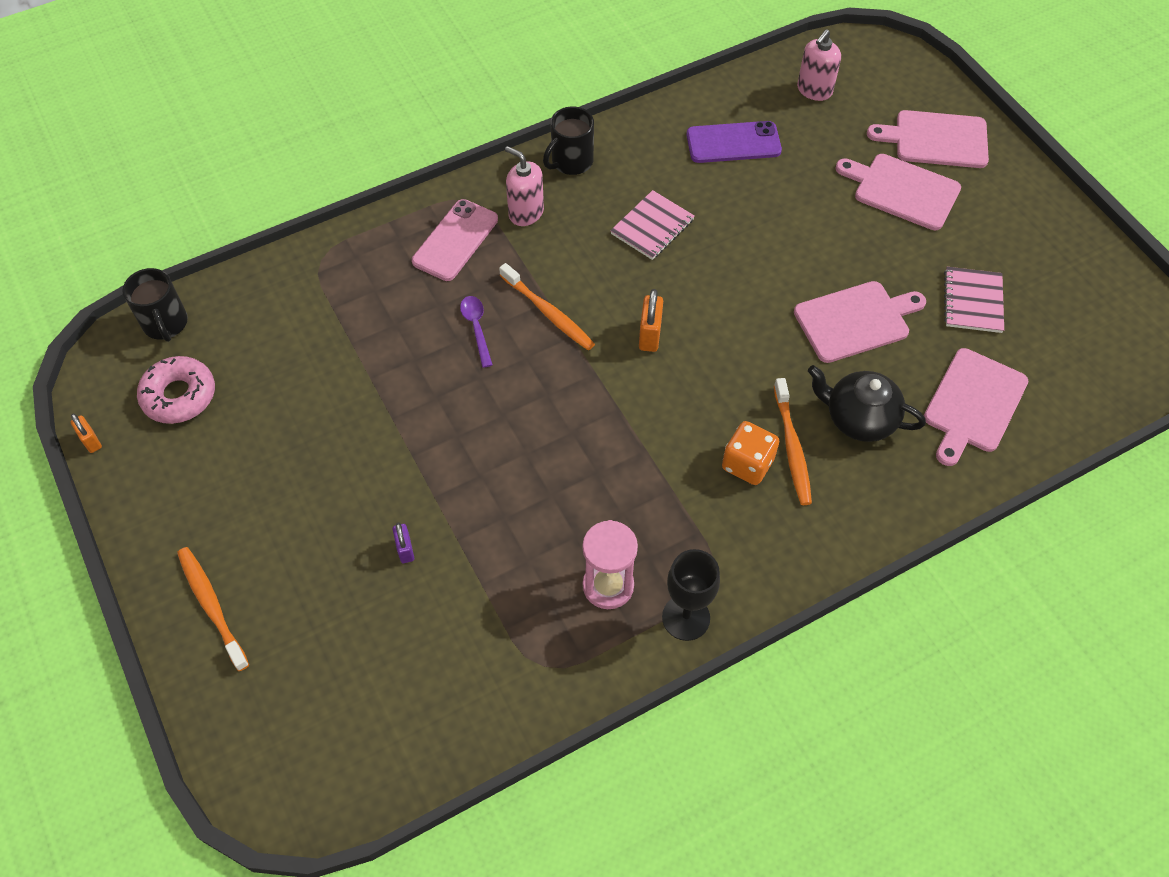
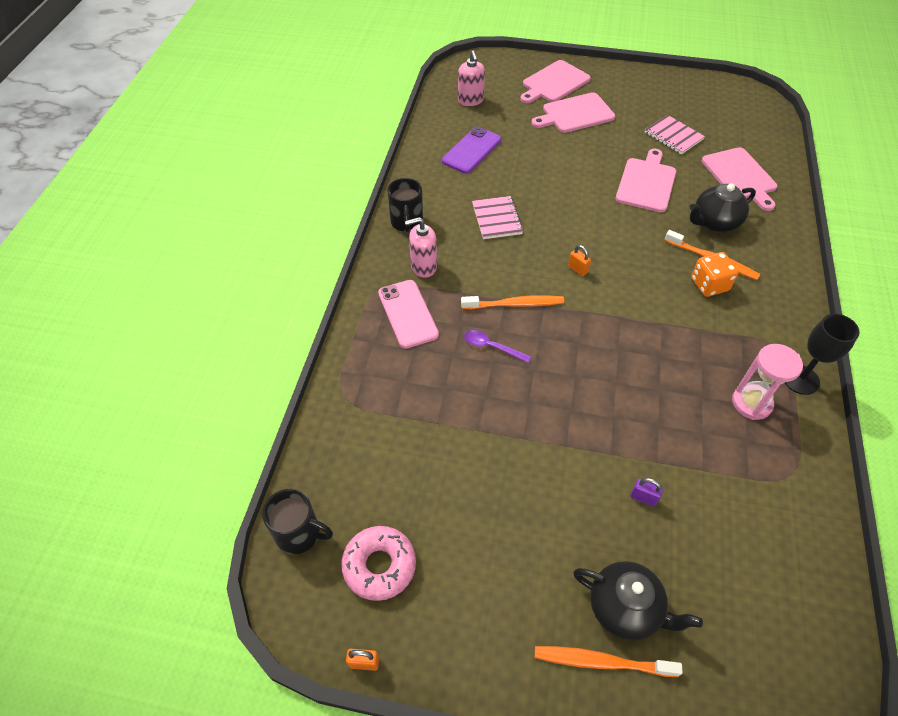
camera: 50 degrees left, 5 degrees down
(276, 597) = (625, 608): none -> black teapot
(650, 335) = (577, 269): orange padlock -> orange padlock, size x0.65

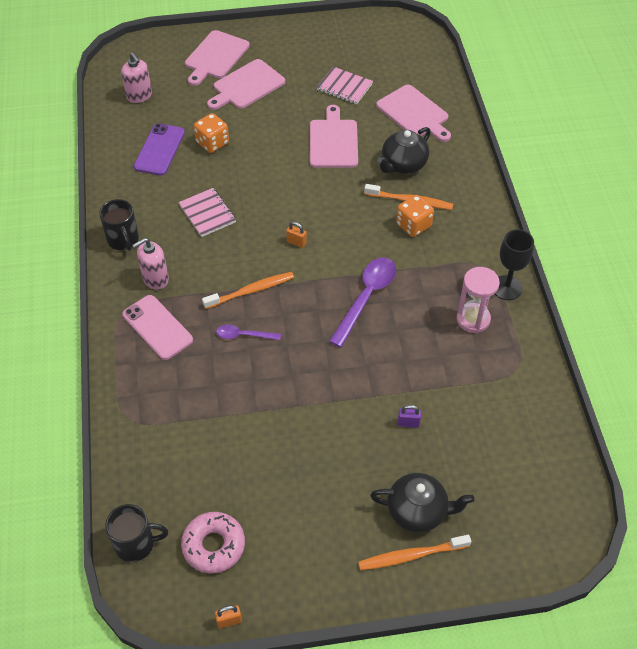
camera: 20 degrees left, 0 degrees up
(524, 156) = (212, 143): none -> orange dice
(635, 345) = (366, 297): none -> purple spoon

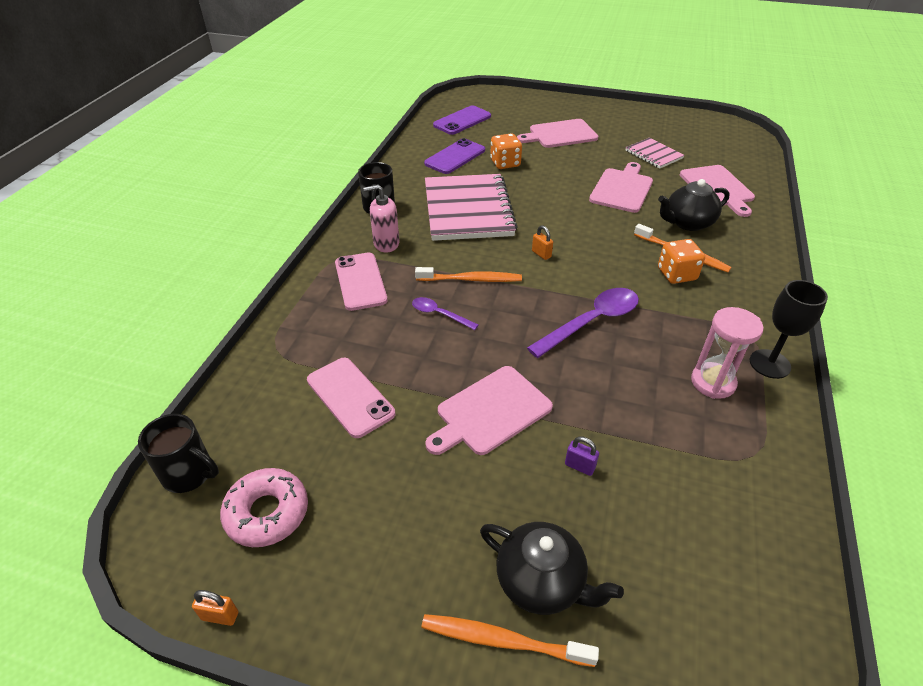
camera: 25 degrees right, 10 degrees down
(139, 96) = (462, 121): pink soap dispenser -> purple phone
(207, 213) = (468, 210): pink notebook -> pink notebook, size x2.00
(215, 57) = (544, 111): pink cutting board -> pink cutting board (490, 412)
(216, 436) = (350, 397): none -> pink phone

